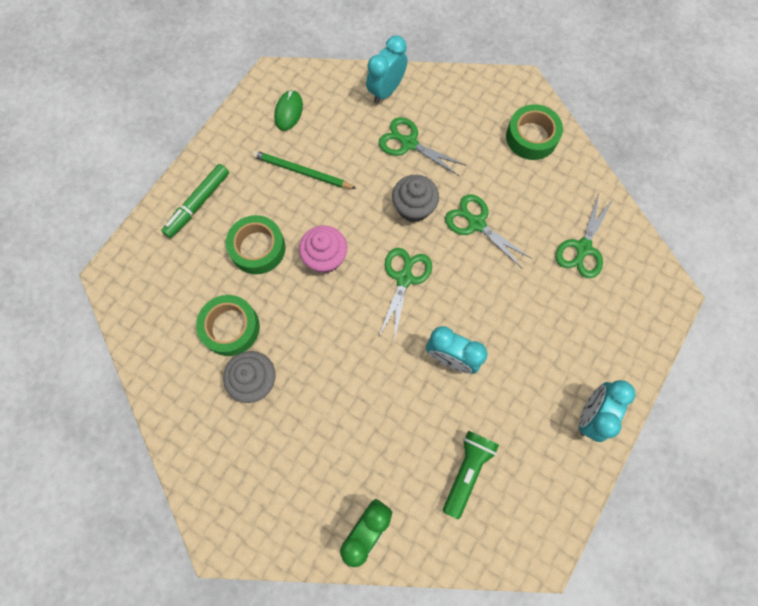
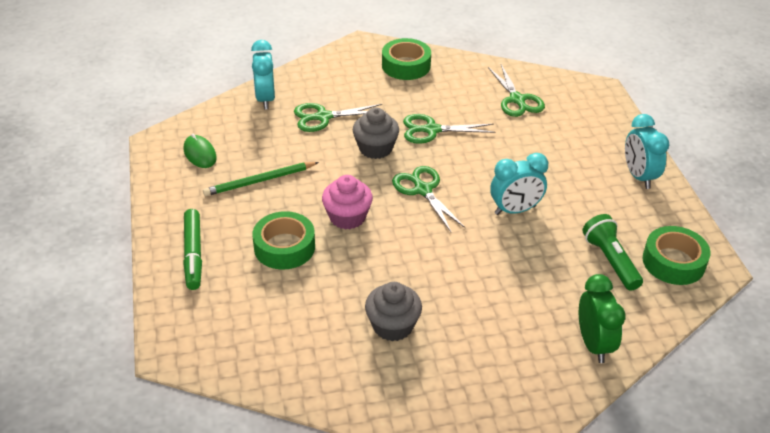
camera: 45 degrees left, 30 degrees down
(231, 328) = (328, 309): green tape -> green tape (673, 262)

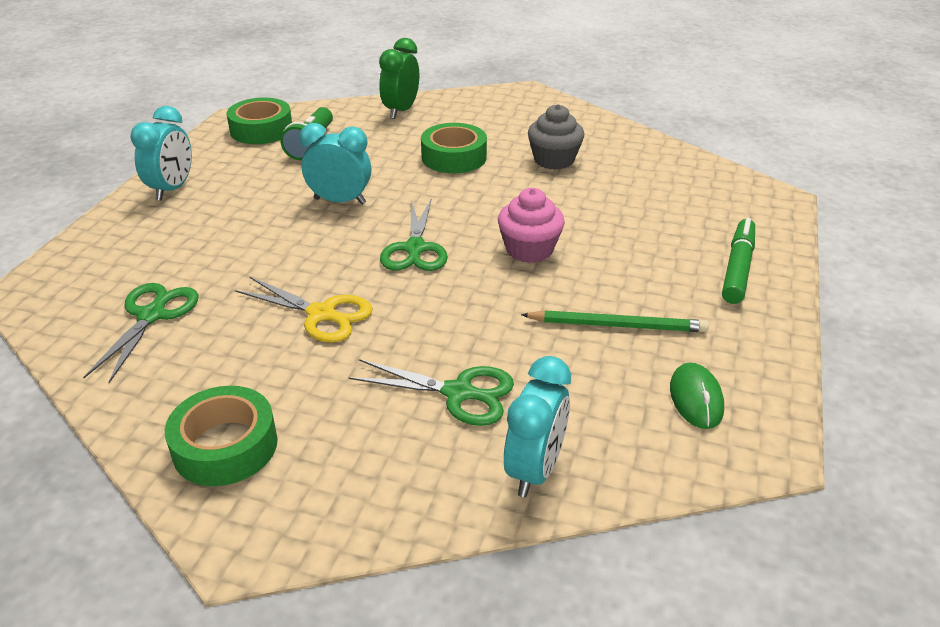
camera: 150 degrees left, 5 degrees down
(284, 247) = (623, 243): green tape -> green tape (454, 157)
(375, 148) = (423, 315): grey cupcake -> none
(431, 130) = (322, 314): green scissors -> yellow scissors

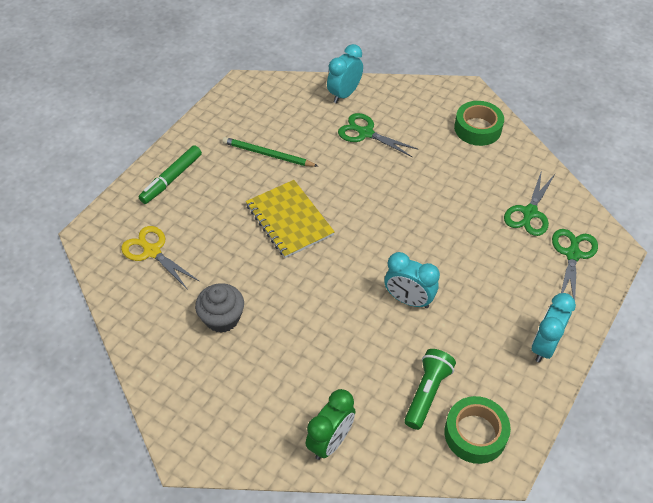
camera: 165 degrees left, 15 degrees up
(322, 314) = (429, 194): yellow scissors -> yellow scissors (152, 251)
(415, 249) = (363, 236): green scissors -> green scissors (573, 254)
(454, 157) = (304, 341): green tape -> none
(529, 249) = (289, 220): pink cupcake -> yellow notebook
(696, 398) = (256, 110): green mouse -> none

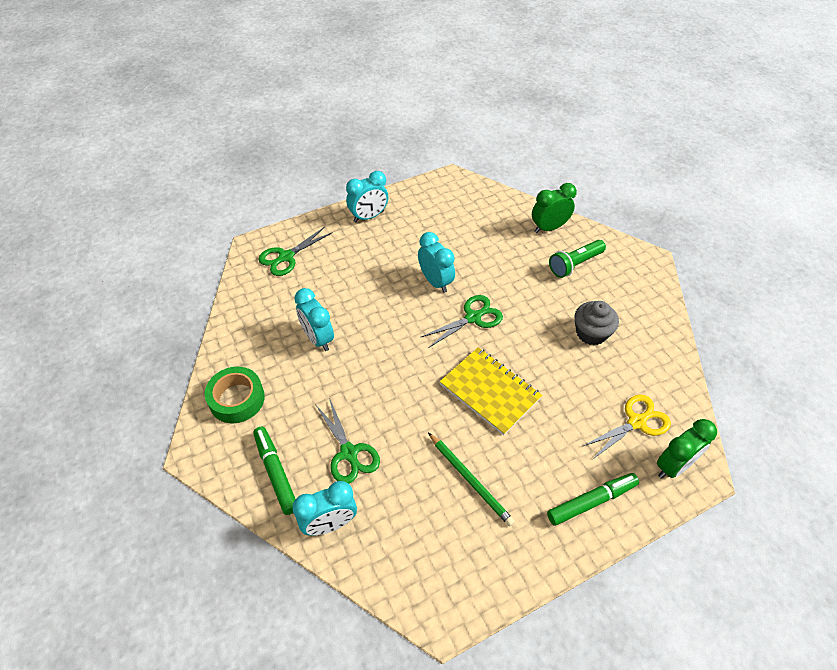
camera: 150 degrees left, 0 degrees up
(112, 230) = (673, 466): none -> green clock
(152, 251) = (637, 422): yellow scissors -> yellow scissors turned 105 degrees counterclockwise
(289, 220) = (490, 391): yellow notebook -> yellow notebook turned 45 degrees counterclockwise
(404, 103) = (276, 472): none -> green marker
(427, 393) = (468, 225): green flashlight -> green flashlight (574, 264)
(464, 196) = (318, 338): none -> turquoise clock
(475, 434) = (455, 196): green tape -> none
(529, 213) = (282, 299): green scissors -> green scissors (473, 317)

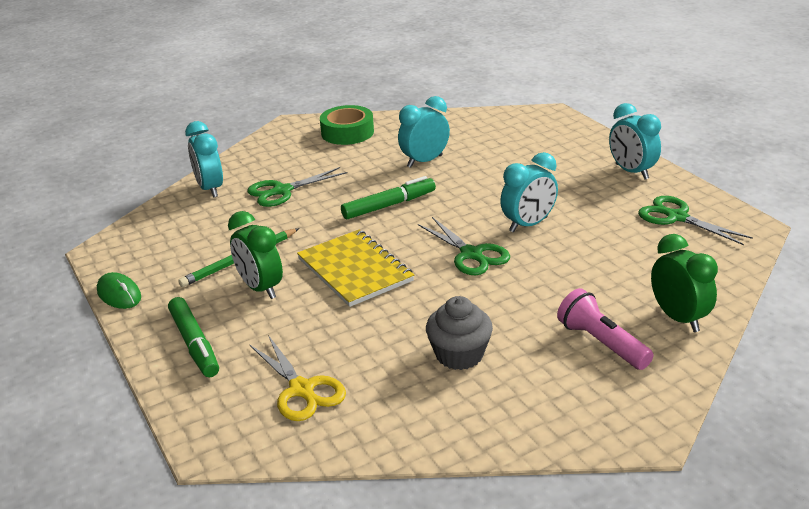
camera: 90 degrees right, 20 degrees down
(276, 472) = (267, 159): green marker -> green marker (389, 205)
(286, 257) = (540, 132): green scissors -> green scissors (676, 217)
(490, 391) = (355, 270): yellow notebook -> yellow notebook turned 75 degrees counterclockwise
(521, 582) = (119, 294): none -> green mouse
(574, 264) = (601, 343): green flashlight -> pink flashlight
(673, 466) = (229, 420): green clock -> green clock (260, 288)

